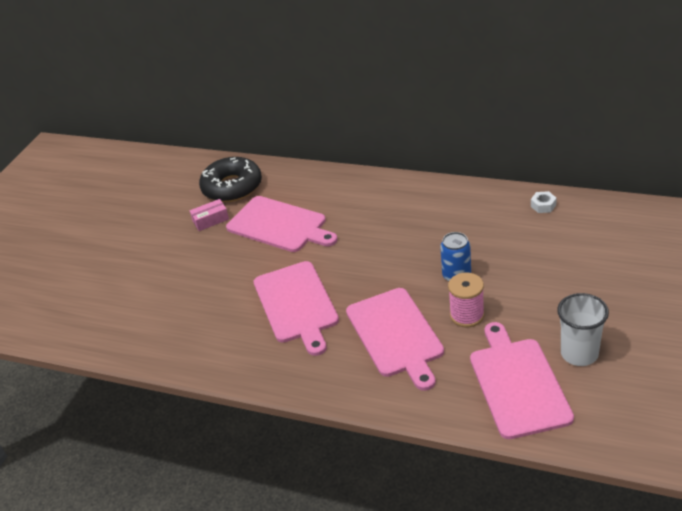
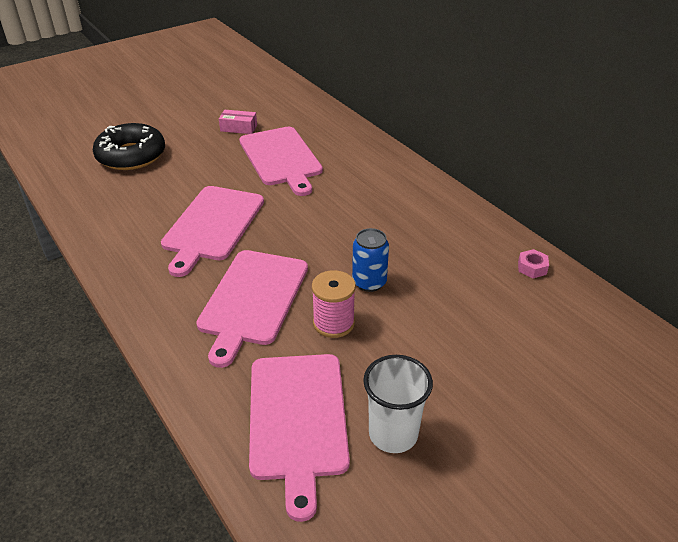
camera: 30 degrees right, 0 degrees up
(232, 187) = (285, 112): black donut -> black donut (131, 156)
(518, 383) = (297, 420): pink cutting board -> pink cutting board turned 150 degrees clockwise
(543, 205) = (532, 268): white nut -> pink nut

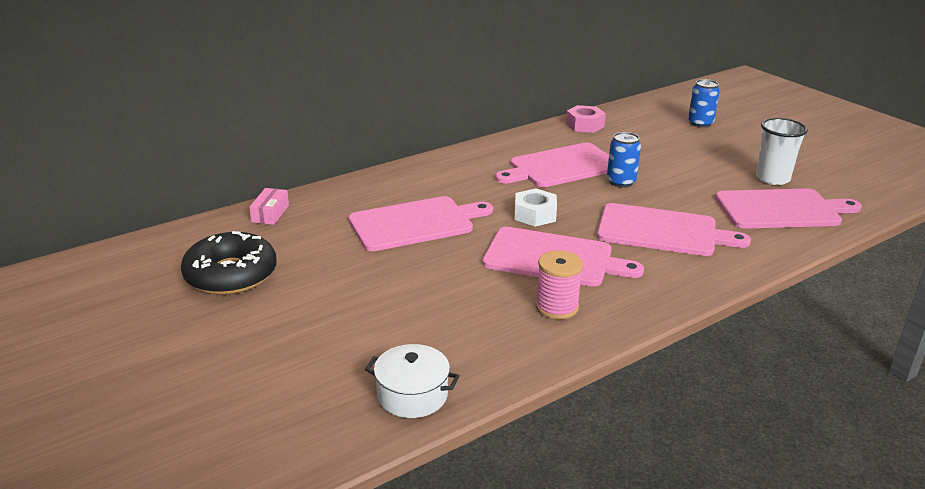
camera: 90 degrees left, 10 degrees down
(62, 163) = (412, 395): none -> white pot
(131, 156) = (397, 331): black donut -> black donut (231, 275)
(238, 128) = (335, 253): pink box -> pink box (270, 213)
(293, 219) = (535, 214): none -> white nut
(333, 323) = (676, 196): pink spool -> pink spool (557, 307)
(403, 241) = (561, 166): none -> pink cutting board
(532, 268) = (585, 125): pink nut -> pink nut, size x1.58
(584, 388) = (700, 123): none -> blue can

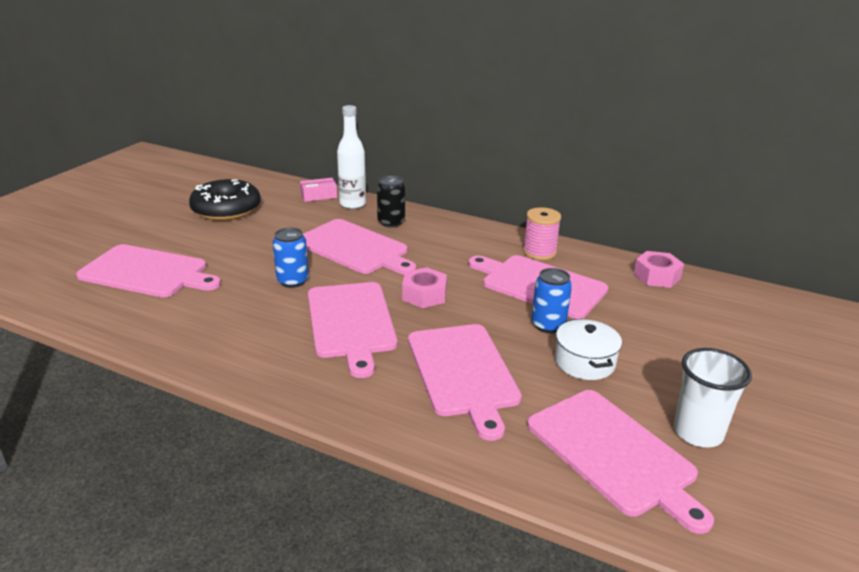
camera: 60 degrees right, 0 degrees up
(316, 201) = (352, 204): none -> white bottle
(341, 355) = (147, 272): none -> pink cutting board
(381, 193) = (391, 222): none -> black can
(412, 395) = (108, 311): white pot -> white pot (584, 362)
(535, 214) = (424, 295): white nut -> pink nut
(557, 307) = (266, 343): pink spool -> pink spool (539, 252)
(700, 123) = (784, 347): blue can -> blue can (292, 281)

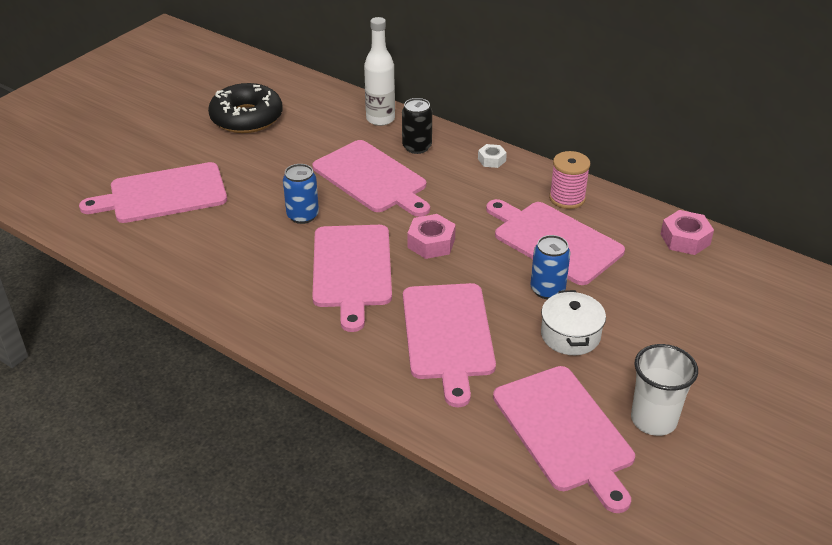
camera: 10 degrees right, 10 degrees up
(147, 272) = (163, 194): pink cutting board -> pink cutting board turned 135 degrees clockwise
(319, 196) = (346, 105): pink box -> none
(462, 228) = (491, 160): none -> white nut

